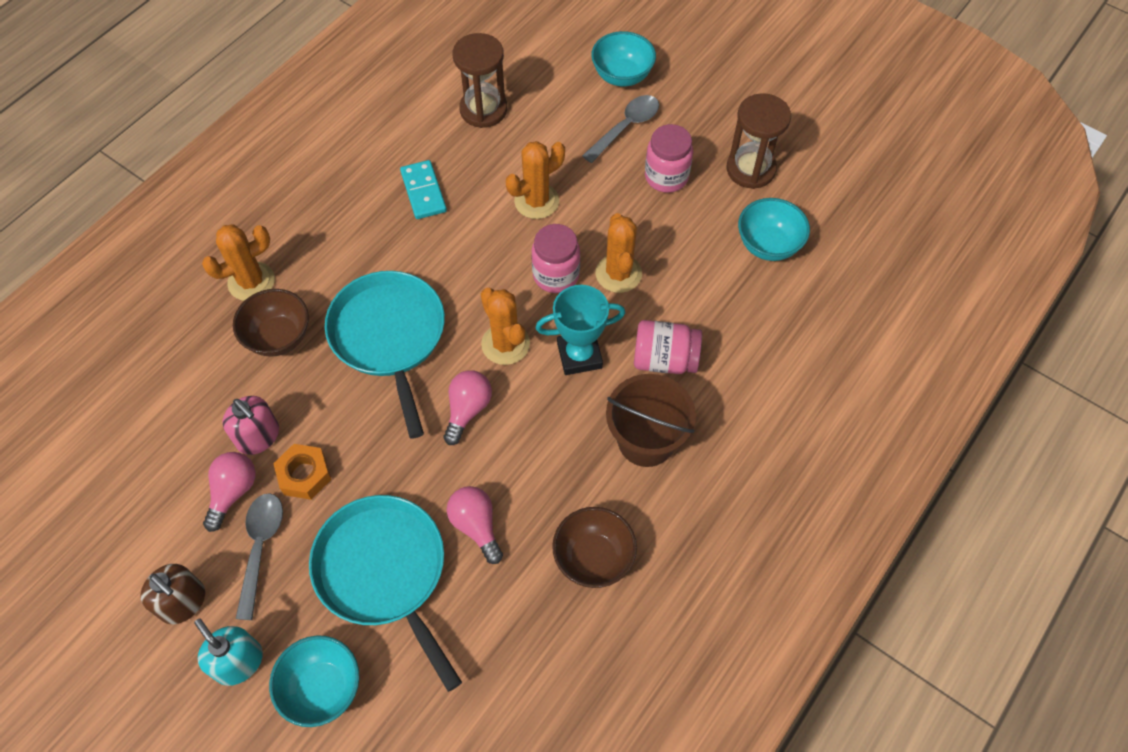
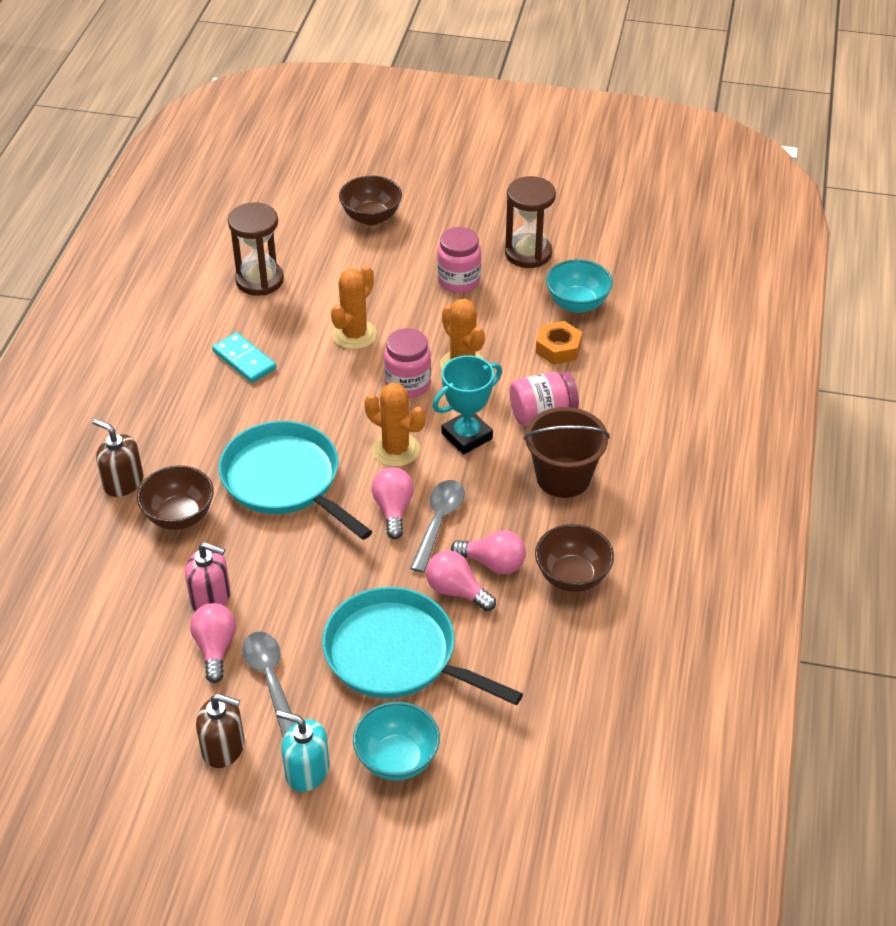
camera: 25 degrees left, 15 degrees down
(251, 282) = (123, 482): orange cactus -> brown soap dispenser
(304, 475) = (275, 611): orange nut -> orange nut (558, 348)
(527, 510) = (493, 563): none -> pink light bulb
(622, 76) = (371, 217): turquoise bowl -> brown bowl
(626, 127) = (399, 255): grey spoon -> grey spoon (438, 522)

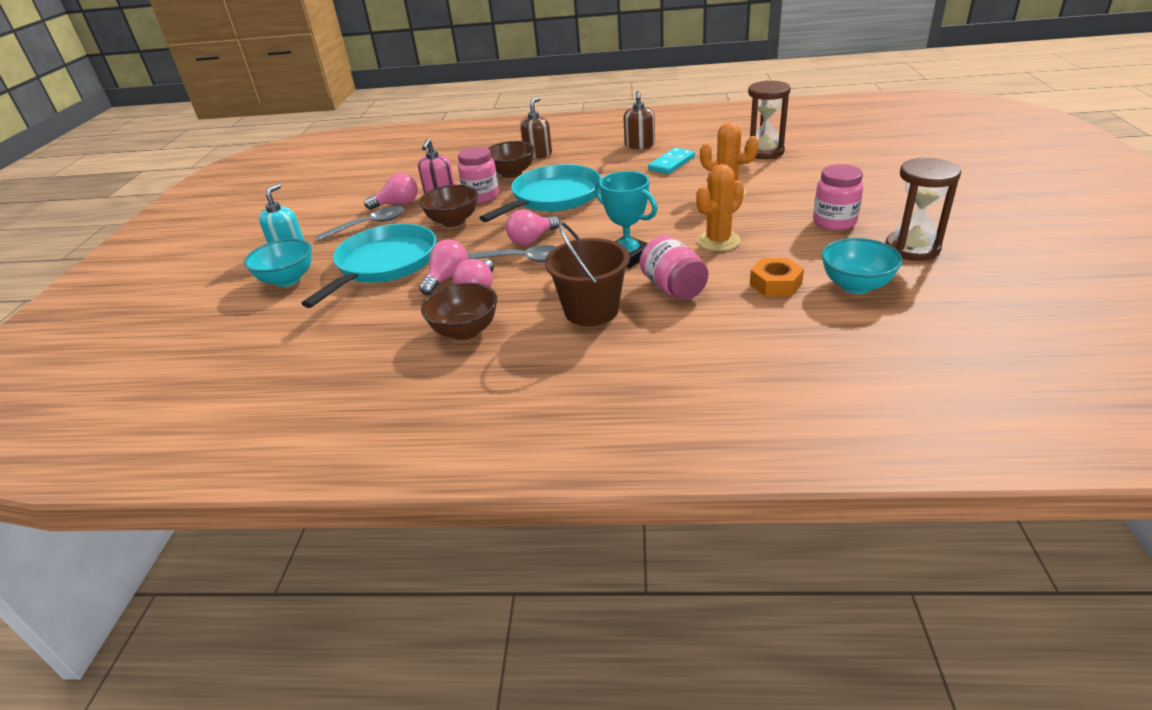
camera: 85 degrees right, 10 degrees down
(223, 748) = (316, 221): brown soap dispenser -> brown soap dispenser (639, 145)
(371, 217) = (885, 174): brown bowl -> brown bowl (453, 221)
(393, 510) = (532, 240): pink light bulb -> pink light bulb turned 150 degrees clockwise
(396, 450) = (599, 230): orange cactus -> none
(408, 384) = (679, 222): pink jar -> pink jar (481, 196)

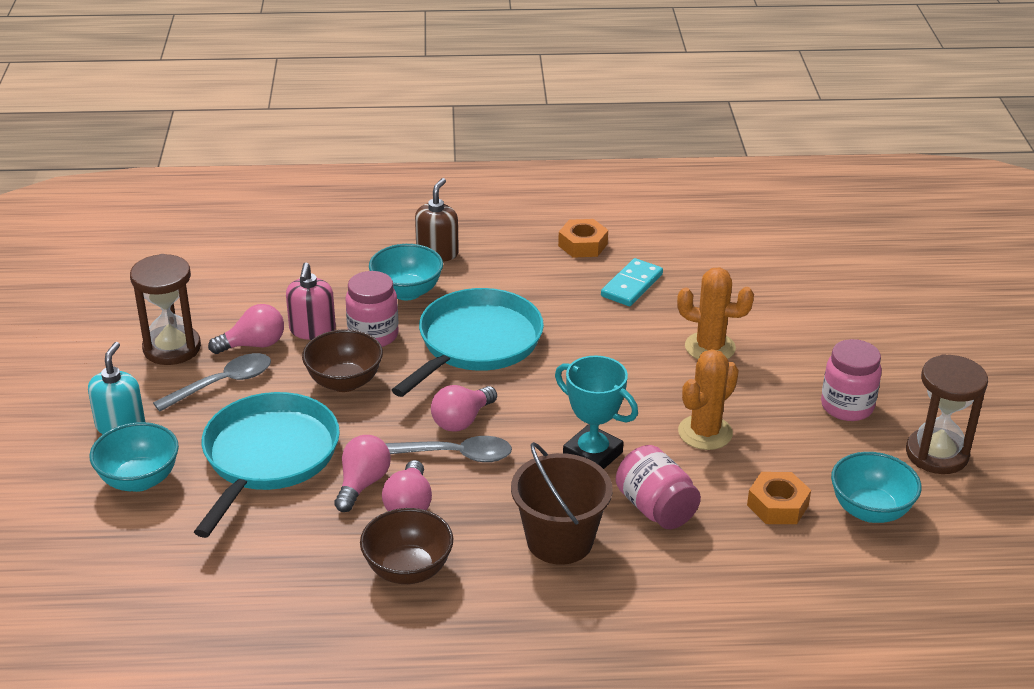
camera: 10 degrees left, 0 degrees up
(511, 173) = (407, 292): brown bowl -> turquoise bowl
(639, 145) = (583, 245): brown soap dispenser -> orange nut
(764, 152) = (756, 271): brown hourglass -> brown hourglass (172, 348)

